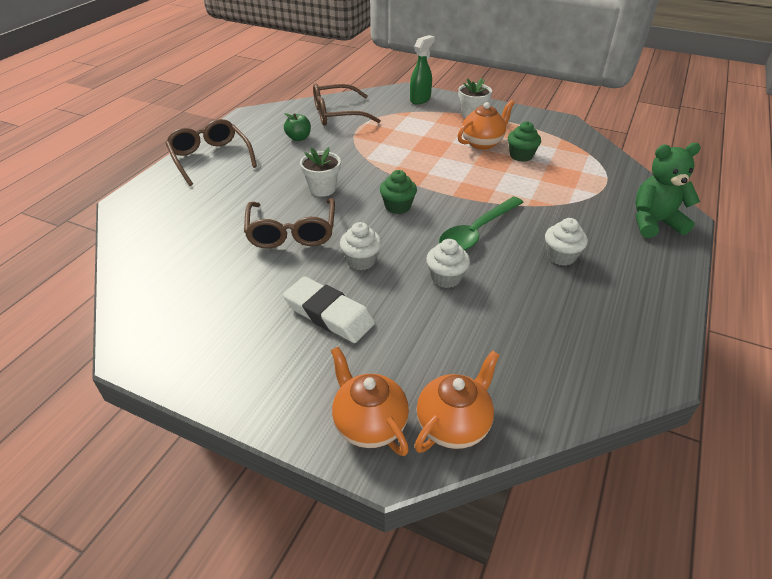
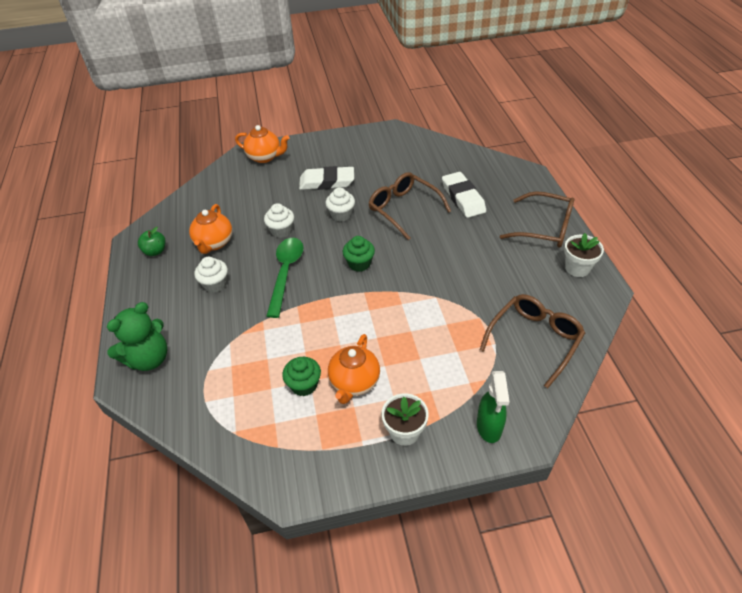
camera: 145 degrees right, 5 degrees up
(223, 212) = (463, 198): none -> white eraser
(298, 138) = (518, 286): green apple -> green apple (155, 251)
(322, 189) = (428, 248): white flower pot -> white flower pot (577, 268)
(454, 425) = (229, 173): orange teapot -> orange teapot (214, 243)

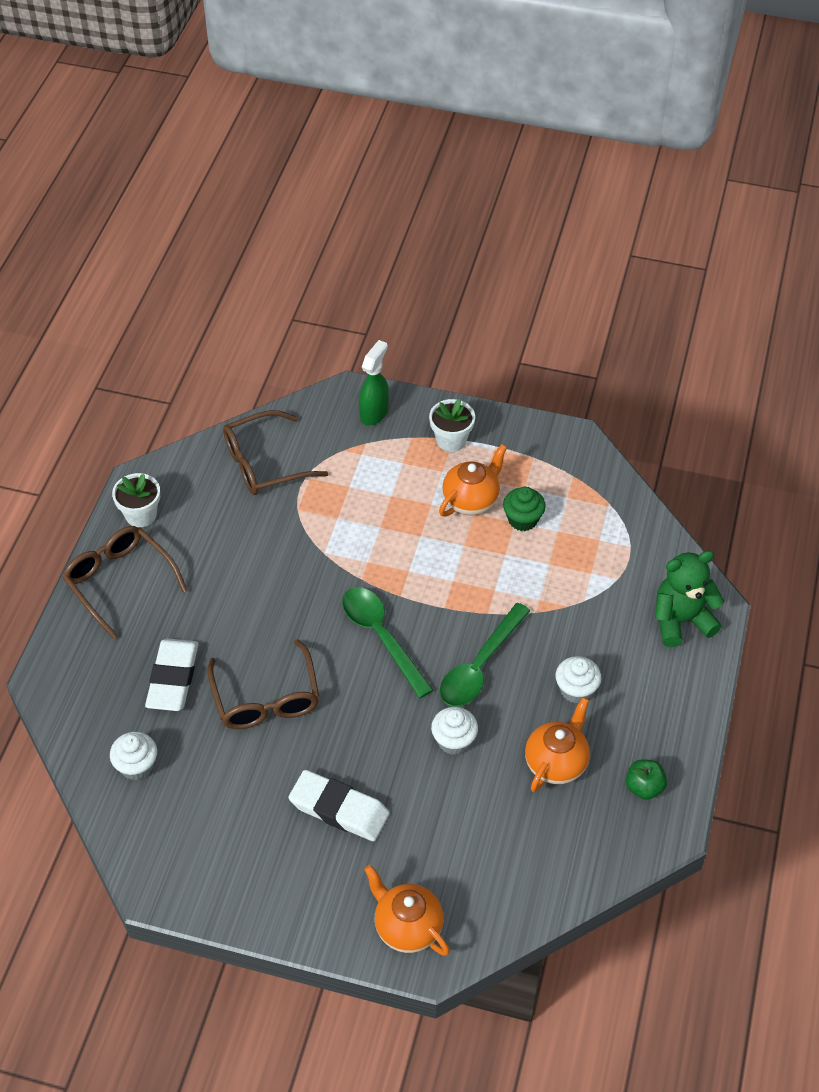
camera: 155 degrees left, 5 degrees up
(341, 215) = (356, 730): white cupcake -> white cupcake (137, 766)
(359, 263) = (381, 637): green cupcake -> green spoon

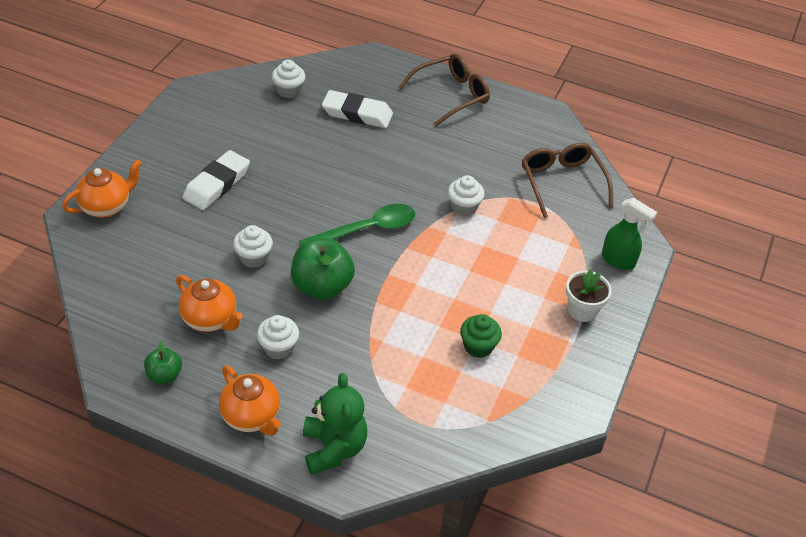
camera: 95 degrees right, 5 degrees down
(141, 515) = (514, 111): white flower pot -> none
(266, 698) = (326, 158): brown glasses -> none
(324, 549) = (464, 207): none -> white cupcake
(471, 500) = (506, 312): orange teapot -> orange teapot (252, 417)
(480, 666) = (322, 286): green spoon -> green apple

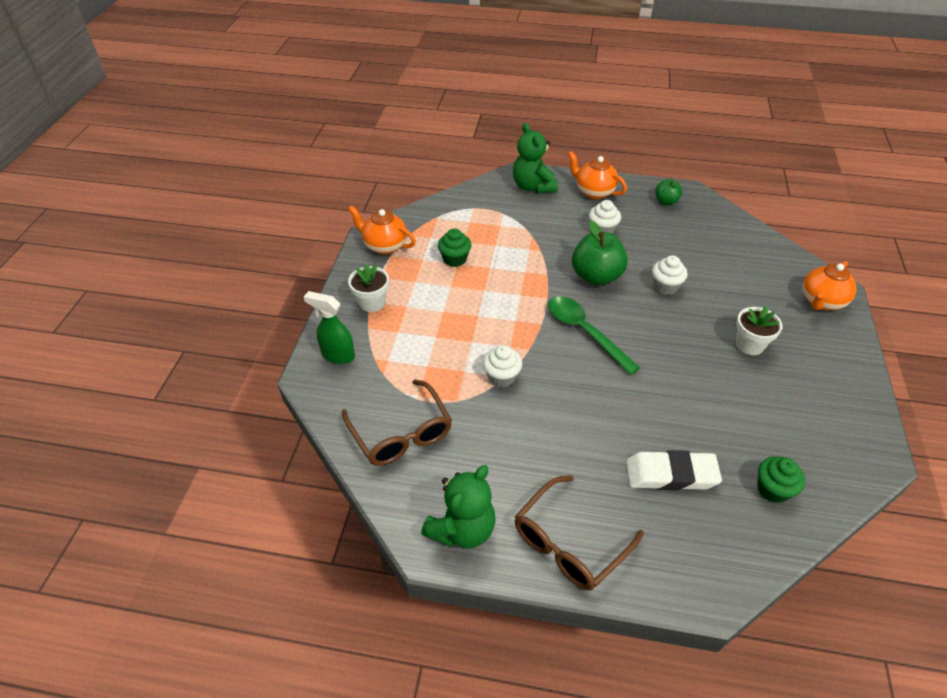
camera: 170 degrees right, 0 degrees up
(210, 319) = (663, 238): orange teapot -> orange teapot (384, 246)
(217, 184) = (749, 345): white eraser -> white flower pot
(289, 91) = (773, 489): white cupcake -> green cupcake
(367, 229) = (585, 332): green spoon -> green spoon turned 90 degrees clockwise
(524, 117) = (462, 529): none -> green teddy bear

